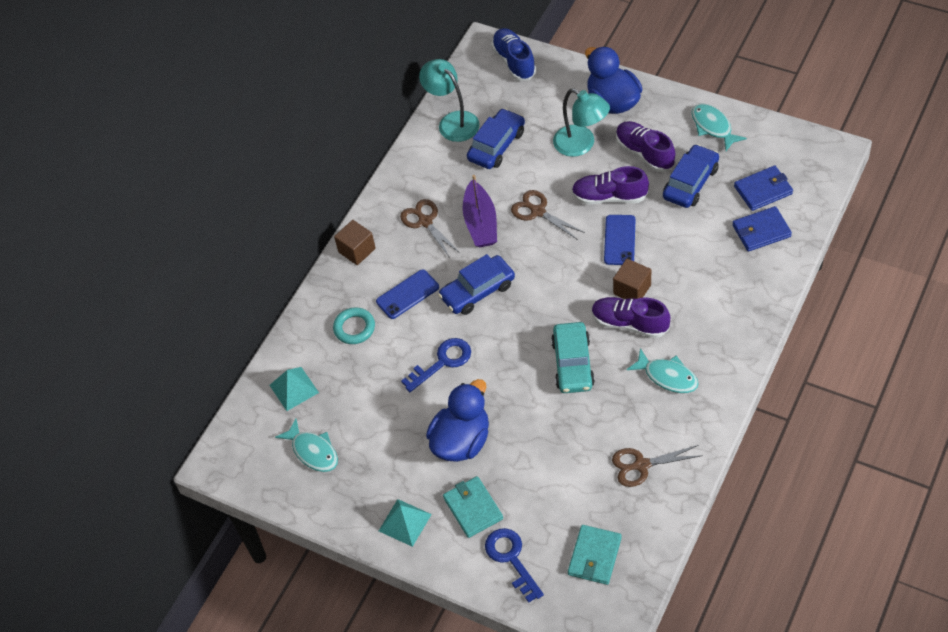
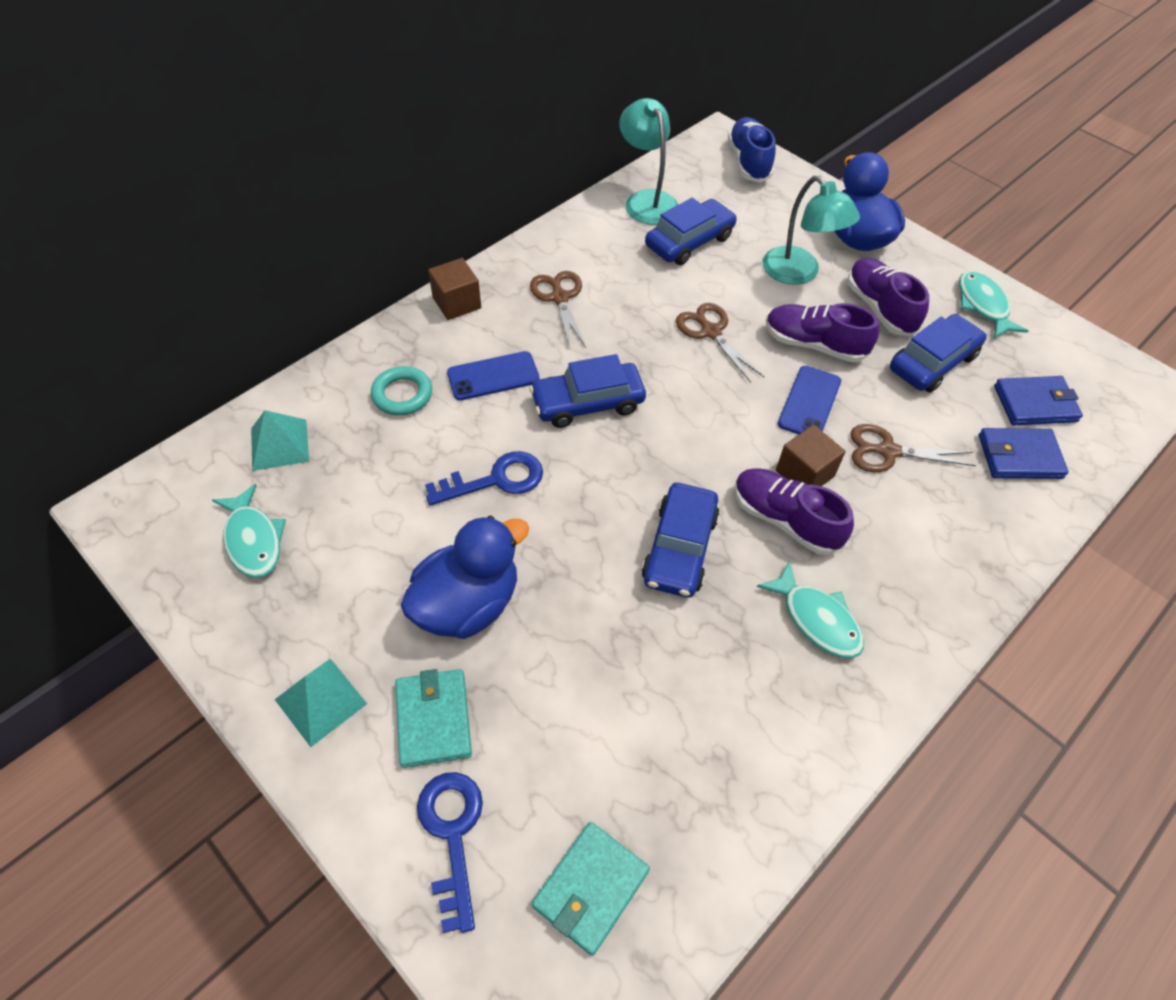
camera: 10 degrees right, 0 degrees up
(480, 223) = (630, 322): purple boat -> none
(572, 364) = (679, 548): turquoise car -> blue car
(641, 465) = (728, 750): brown scissors -> brown scissors (888, 451)

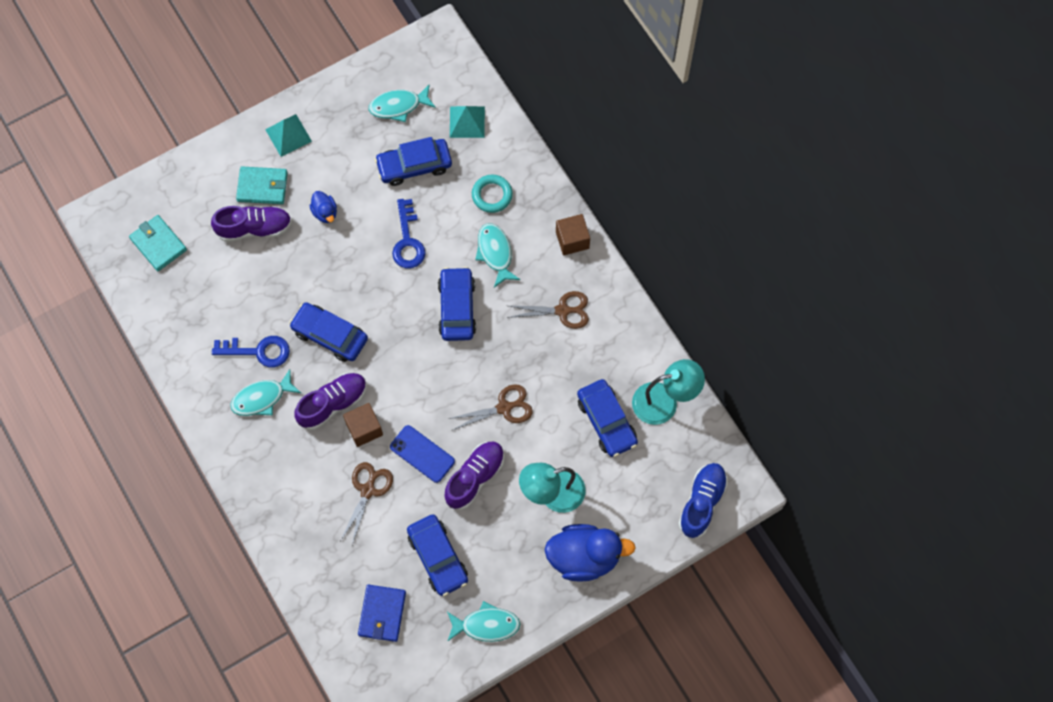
camera: 105 degrees right, 15 degrees up
(364, 497) = (414, 165): none -> blue car
(452, 835) = (201, 188): blue key -> blue key (258, 351)
(467, 604) = (325, 212): blue duck -> blue duck, size x0.49
(493, 376) = (495, 253): blue phone -> turquoise fish
(748, 162) = (702, 502): blue shoe -> blue shoe turned 75 degrees counterclockwise
(879, 308) = (501, 542): purple shoe -> purple shoe (254, 228)
(1019, 457) = (341, 578): blue wallet -> none

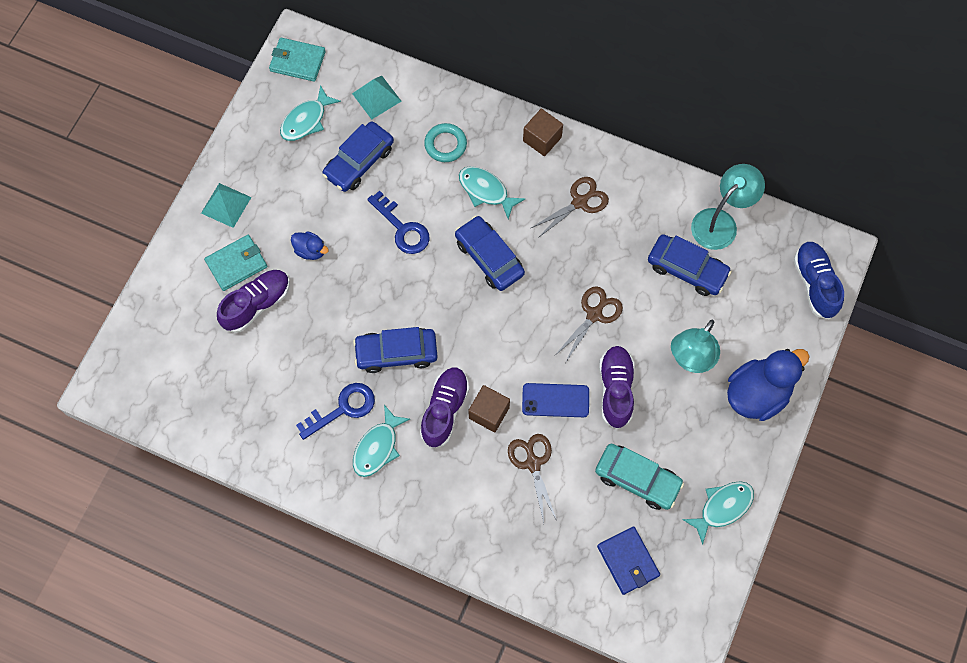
camera: 35 degrees left, 0 degrees up
(158, 244) = (178, 375): turquoise wallet -> turquoise wallet (297, 61)
(438, 557) = (637, 479): blue car -> turquoise car

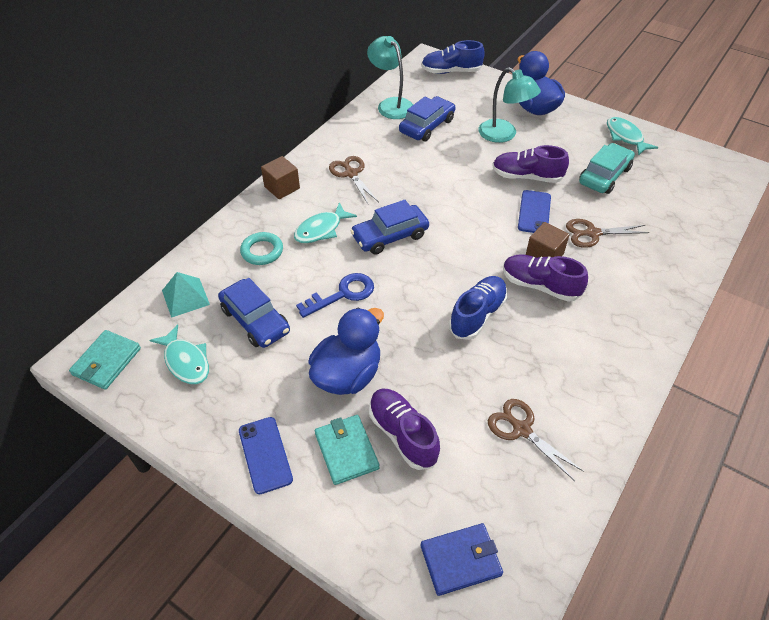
camera: 80 degrees left, 20 degrees down
(226, 205) = (265, 455): turquoise pyramid -> blue phone
(310, 250) = (347, 375): blue duck -> blue duck, size x2.06
(342, 409) = (535, 366): blue key -> none
(377, 447) = (578, 342): turquoise fish -> none
(396, 353) = (477, 315): blue car -> blue shoe
(594, 315) = (458, 179): brown scissors -> brown scissors (522, 429)
(628, 561) = (674, 190): blue wallet -> blue wallet (460, 560)

